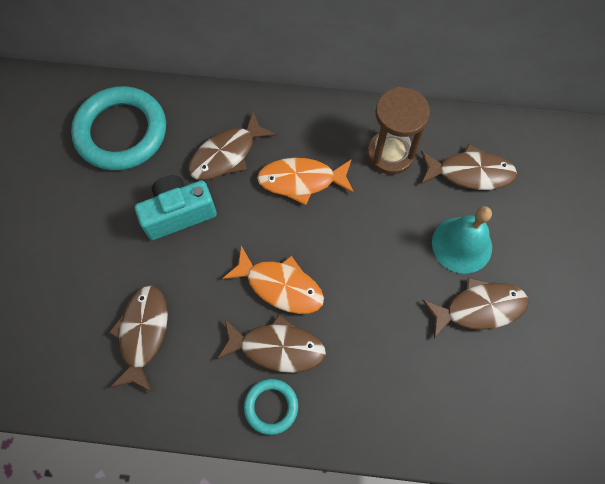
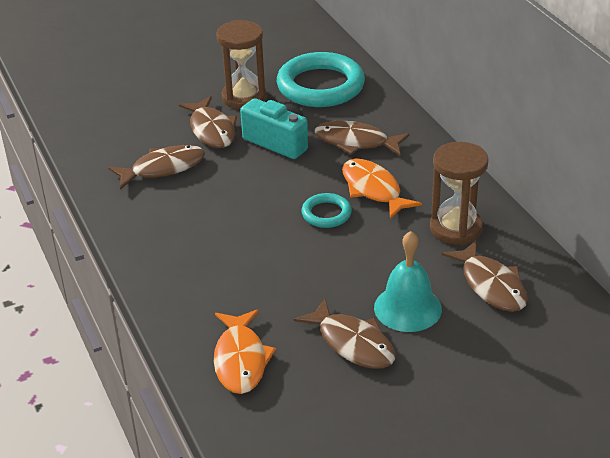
camera: 60 degrees right, 30 degrees down
(86, 203) = (244, 97): none -> brown hourglass
(271, 406) = (156, 255): turquoise ring -> turquoise ring (326, 214)
(277, 347) = (209, 238): brown fish -> brown fish (211, 130)
(280, 286) = (264, 218): orange fish -> orange fish (240, 360)

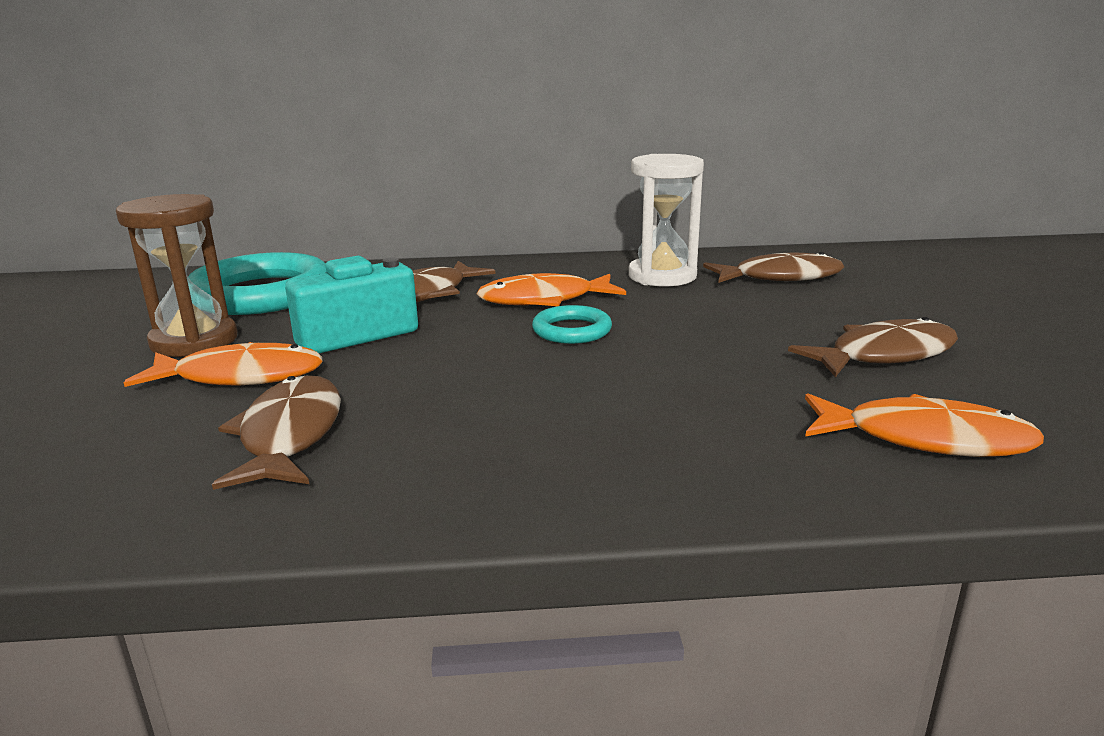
camera: 70 degrees left, 15 degrees down
(211, 130) = (240, 376): brown fish -> orange fish
(407, 308) = (811, 317): turquoise bell -> none
(456, 228) = (662, 276): brown hourglass -> white hourglass

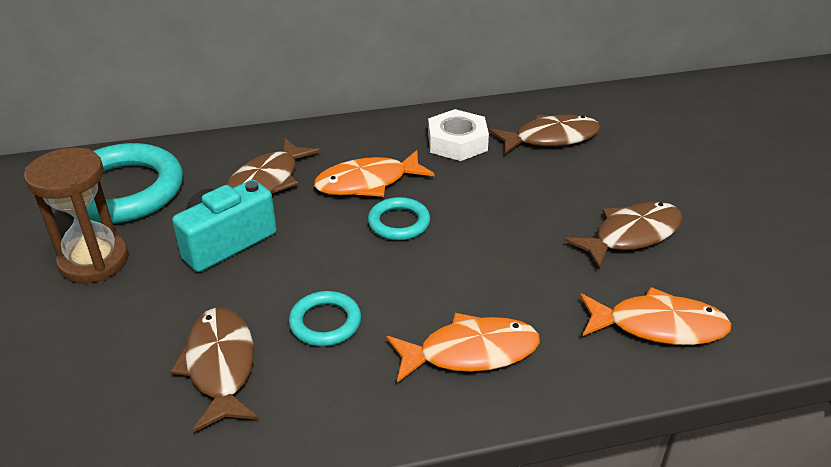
camera: 10 degrees left, 15 degrees up
(240, 376) = (153, 303): orange fish -> orange fish (470, 352)
(445, 406) = (325, 322): none -> turquoise ring
(662, 276) = (457, 142): white hourglass -> white nut

